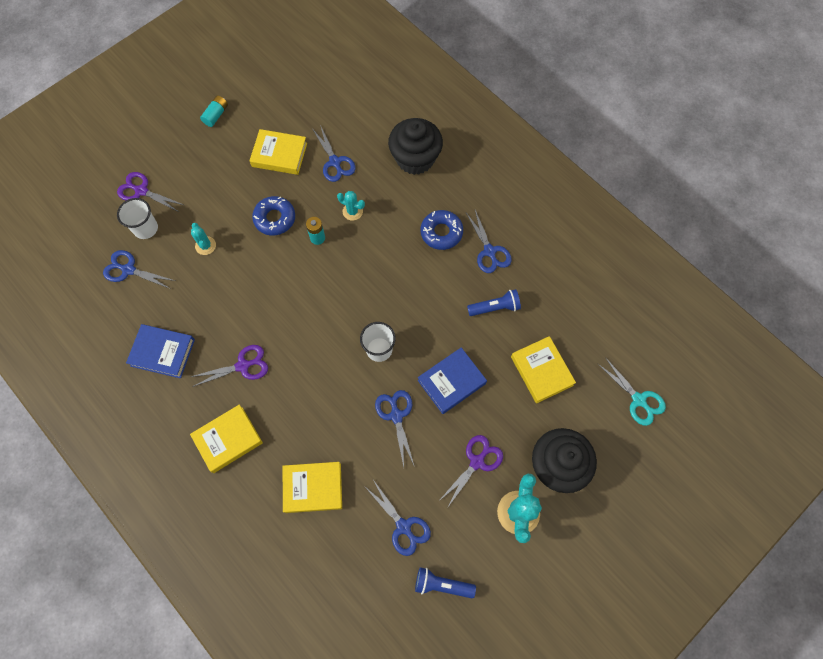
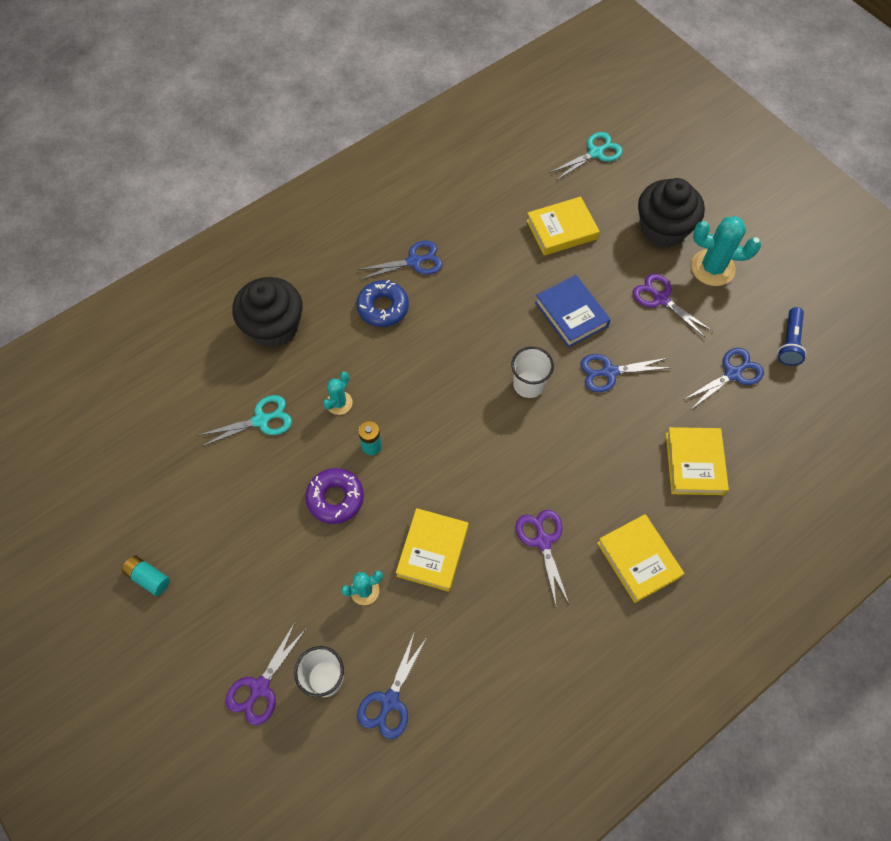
camera: 85 degrees left, 5 degrees down
(163, 352) = (519, 646): blue book -> none
(275, 218) = (335, 498): blue donut -> purple donut
(279, 155) = (235, 490): yellow book -> yellow book (432, 551)
(335, 162) = (261, 420): blue scissors -> turquoise scissors
(495, 307) = (484, 263): blue flashlight -> none

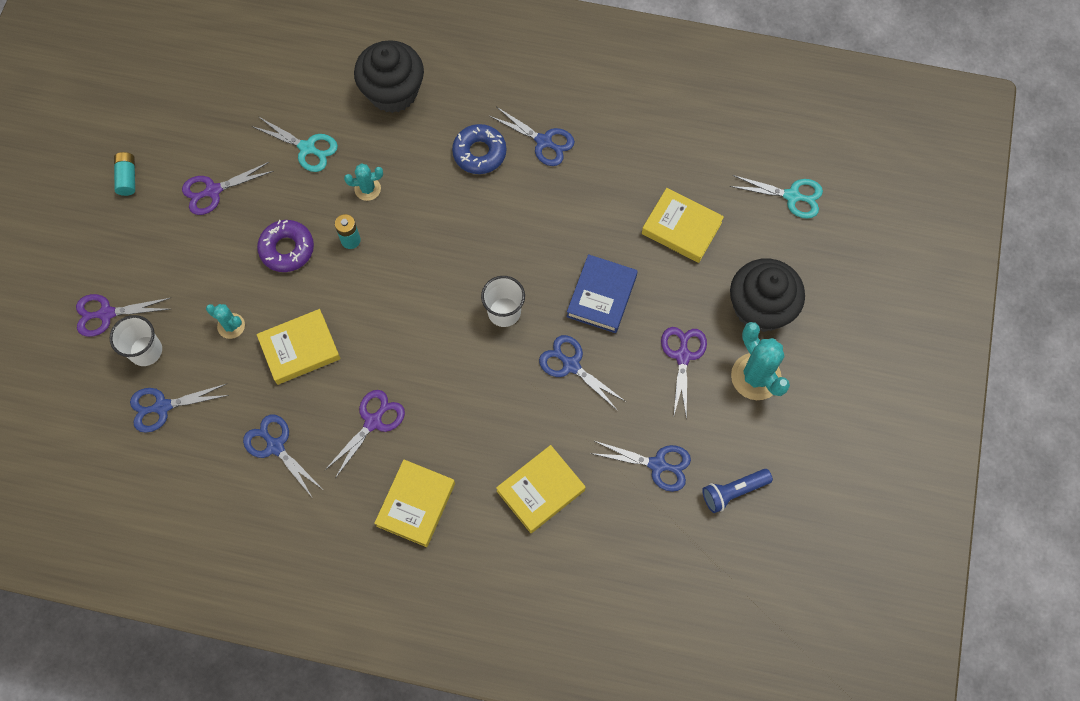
camera: 50 degrees right, 5 degrees up
(229, 517) = (213, 191): none -> purple scissors
(503, 632) = (275, 446): none -> blue scissors

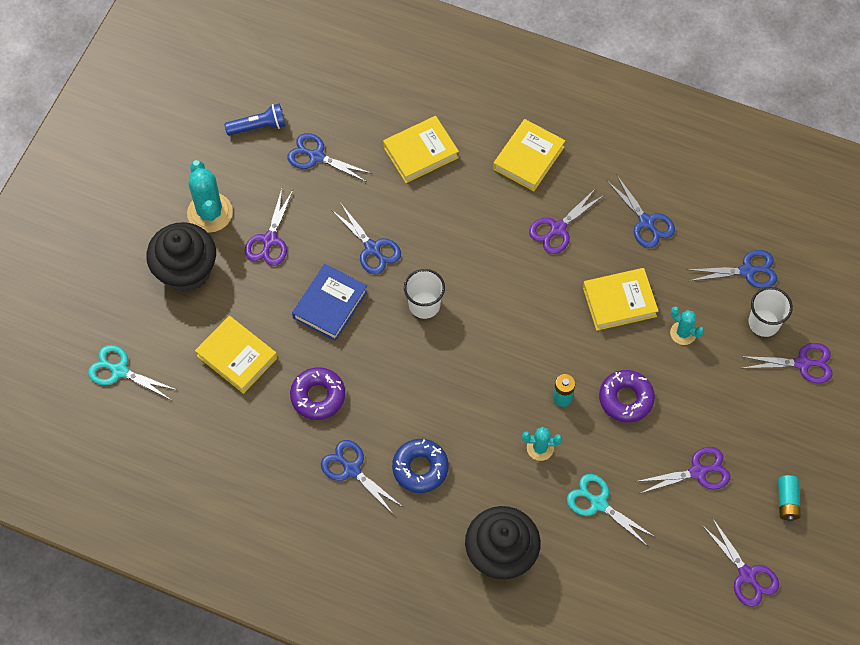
camera: 170 degrees left, 5 degrees down
(166, 109) = (747, 575): none -> purple scissors
(591, 203) = (318, 396): none -> purple donut

